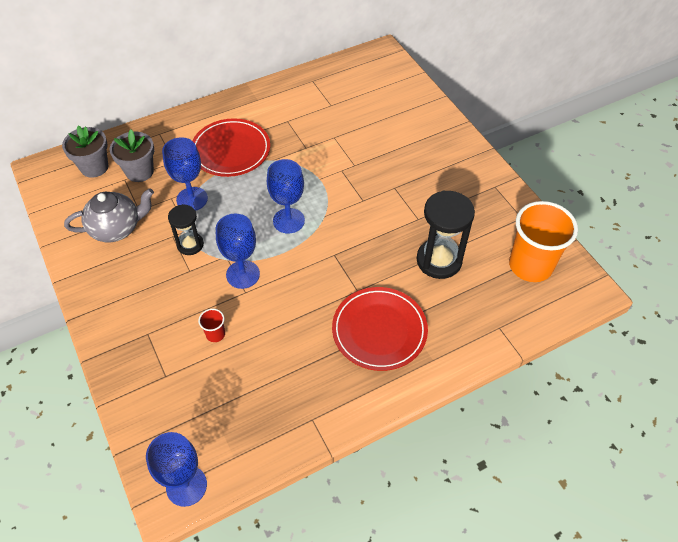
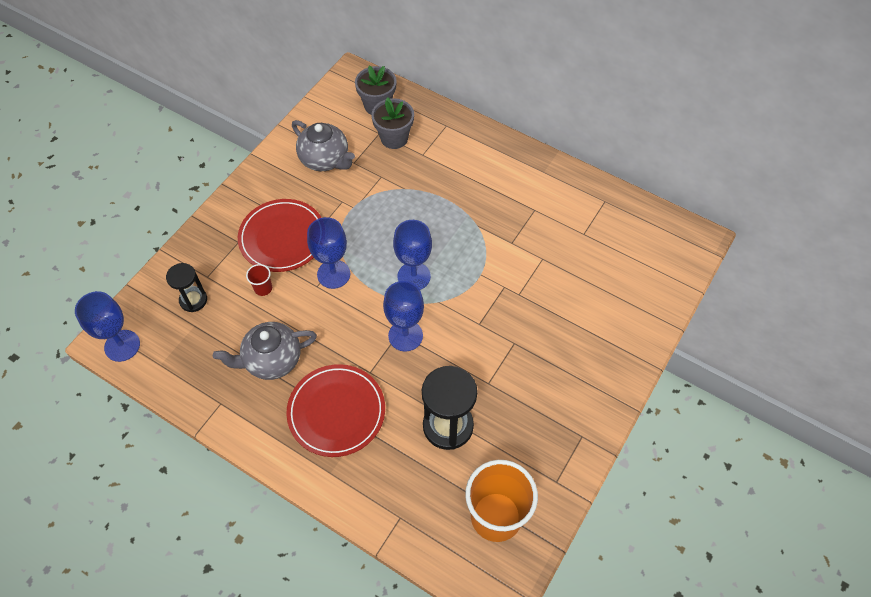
camera: 60 degrees right, 5 degrees up
(190, 244) = (341, 219): black hourglass -> black hourglass (193, 300)
(192, 199) = (389, 192): blue goblet -> blue goblet (405, 335)
(231, 150) = (465, 187): red plate -> red plate (282, 238)
(296, 358) = (272, 360): none -> grey teapot

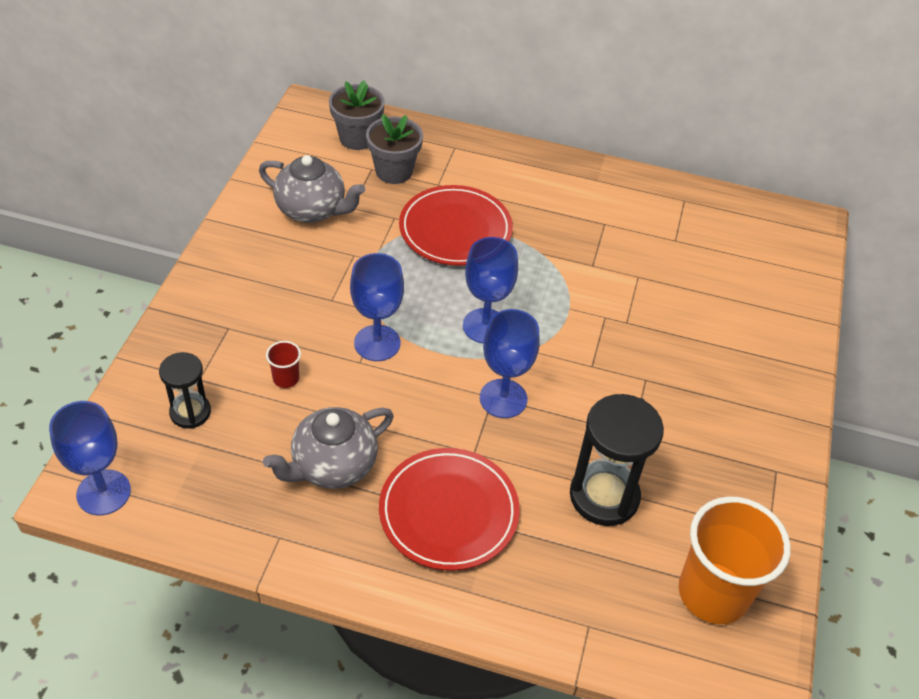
camera: 20 degrees left, 10 degrees down
(282, 238) = (289, 312): red plate -> red plate (455, 230)

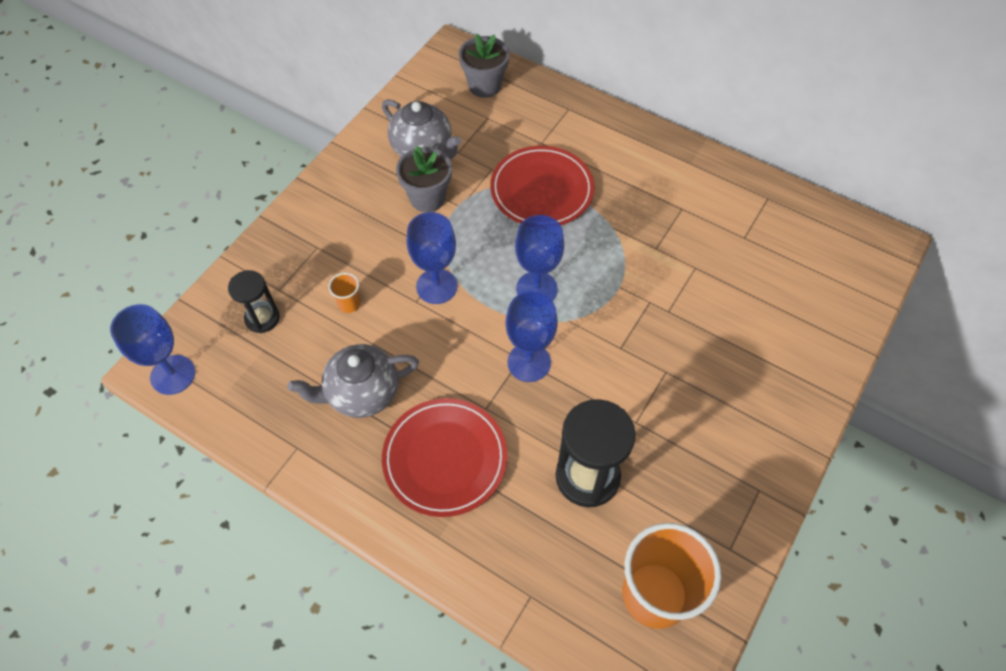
camera: 20 degrees right, 10 degrees up
(286, 378) = (349, 304): red cup -> orange cup
(394, 171) = (506, 123): grey flower pot -> grey flower pot (427, 198)

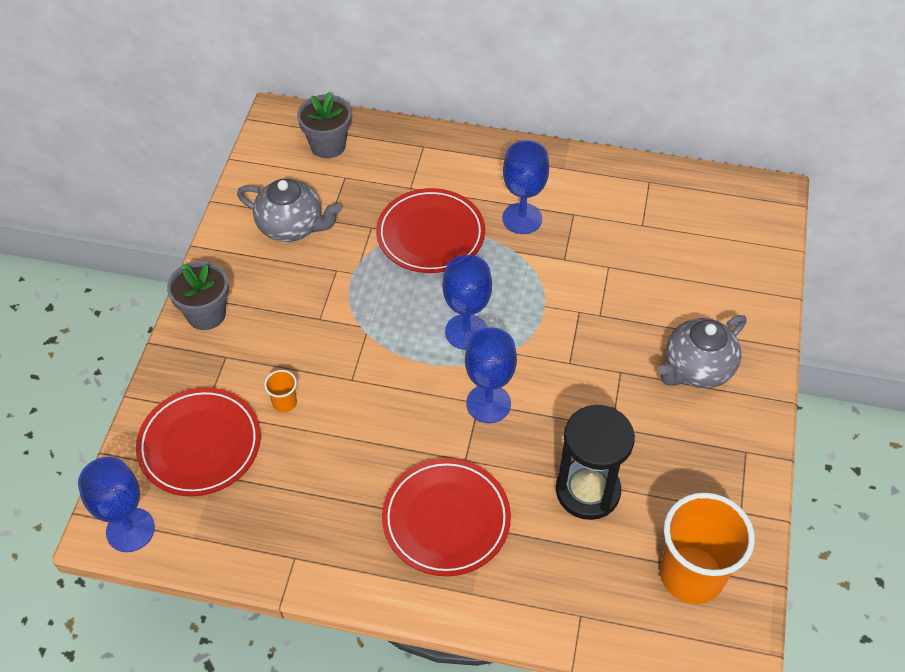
camera: 20 degrees left, 5 degrees down
(262, 318) = (200, 444): black hourglass -> red plate
(361, 393) = (336, 485): grey teapot -> grey teapot (696, 369)
(427, 198) = (318, 275): grey flower pot -> grey flower pot (206, 314)
(436, 286) = (366, 359): blue goblet -> blue goblet (522, 218)

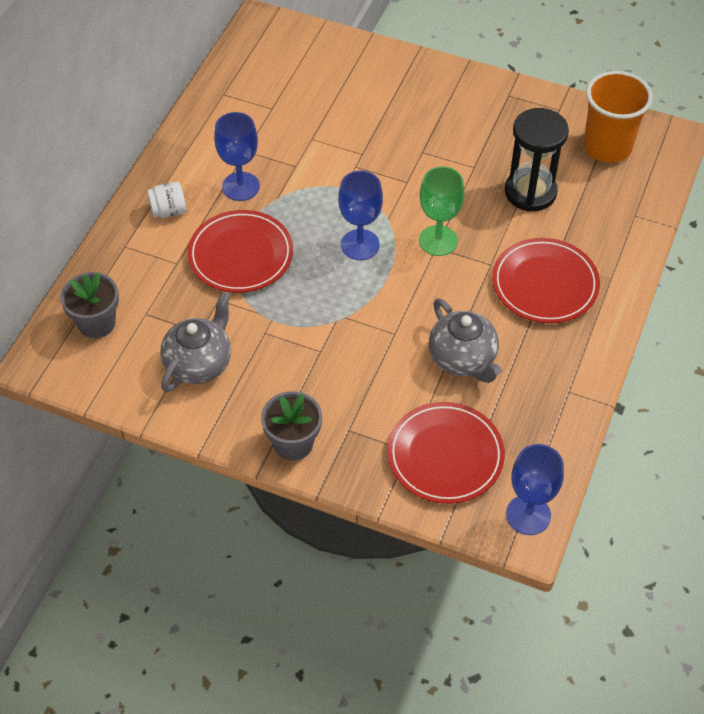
camera: 80 degrees left, 0 degrees up
(284, 402) = (410, 386): orange cup -> none
(475, 169) = (168, 211): none -> white jar
(488, 403) = (438, 241): blue goblet -> green goblet
(696, 369) = (428, 106): grey teapot -> grey teapot (463, 359)

